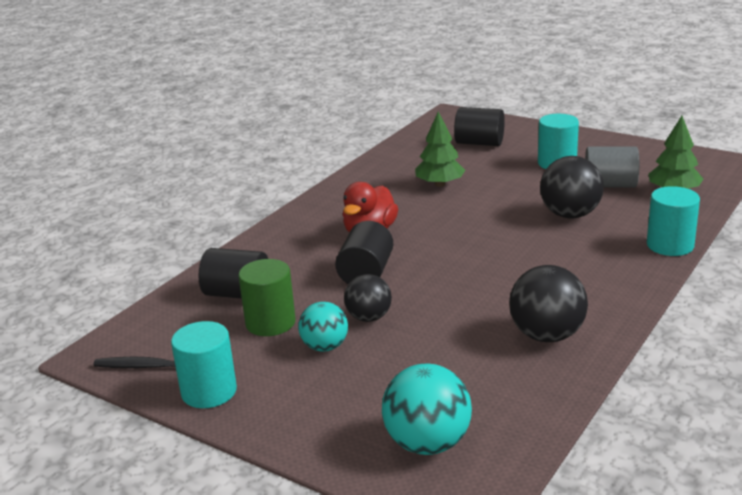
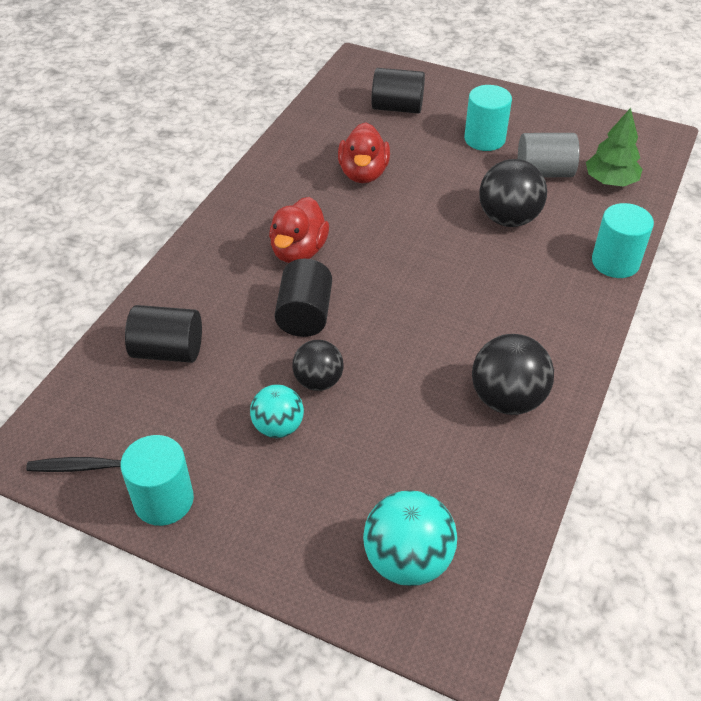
camera: 10 degrees left, 20 degrees up
(270, 323) = (213, 394): green cylinder -> none
(439, 184) = (363, 173): green tree -> red duck

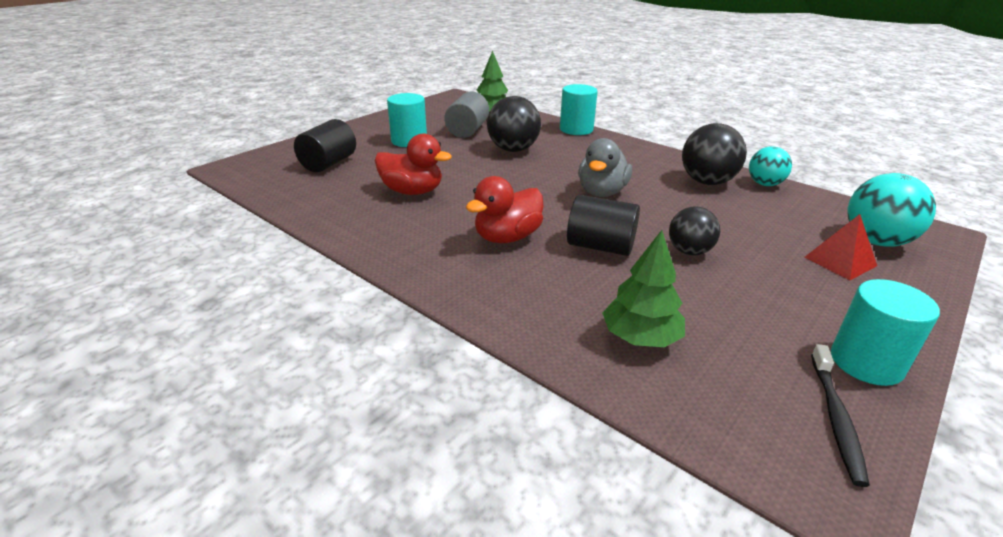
camera: 75 degrees left, 15 degrees down
(168, 351) = (640, 337): black cylinder -> green tree
(278, 427) = (749, 279): turquoise ball -> turquoise ball (764, 184)
(299, 251) = (507, 237): red duck -> red duck turned 105 degrees clockwise
(342, 512) = (840, 261): none -> red pyramid
(427, 305) = (601, 192): none -> grey duck

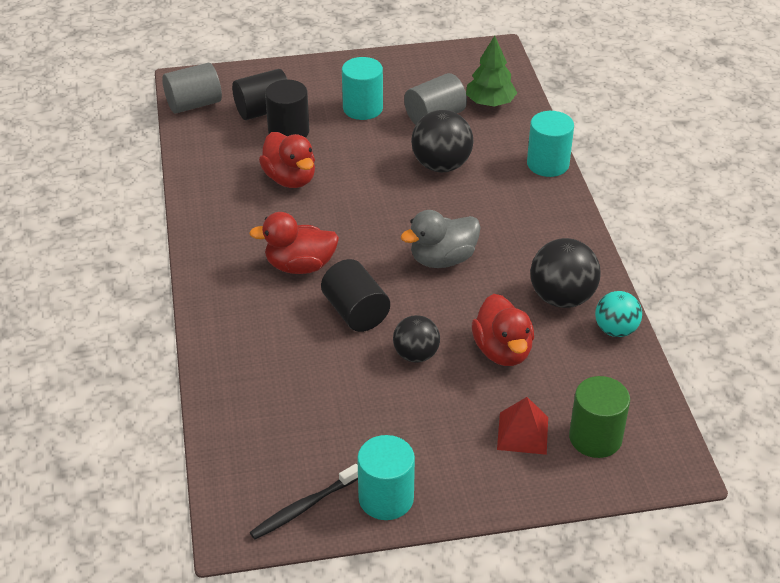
camera: 40 degrees right, 10 degrees up
(256, 178) = (194, 104): none -> grey cylinder
(369, 168) = (288, 132): none -> black cylinder
(640, 337) = (272, 394): green tree -> none
(733, 222) = (502, 351): none -> red duck
(876, 241) = (595, 438): turquoise ball -> green cylinder

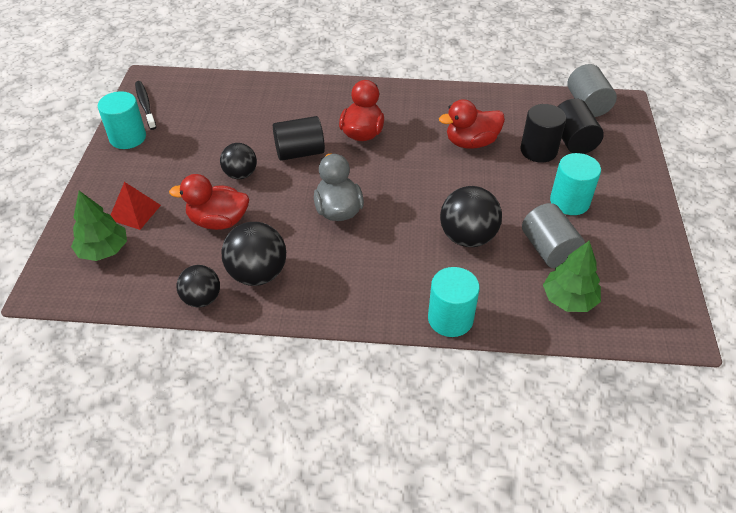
camera: 105 degrees right, 5 degrees up
(595, 438) = (103, 250): green cylinder -> green tree
(615, 330) = (202, 299): turquoise ball -> black ball

